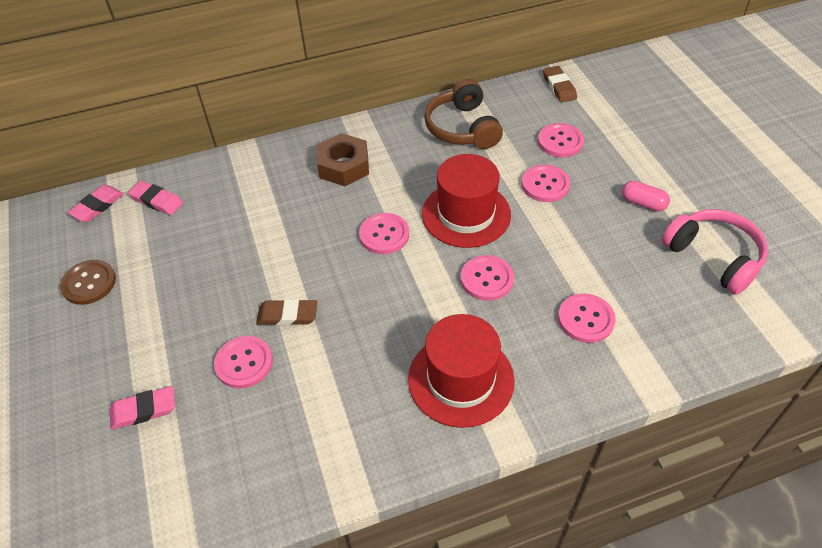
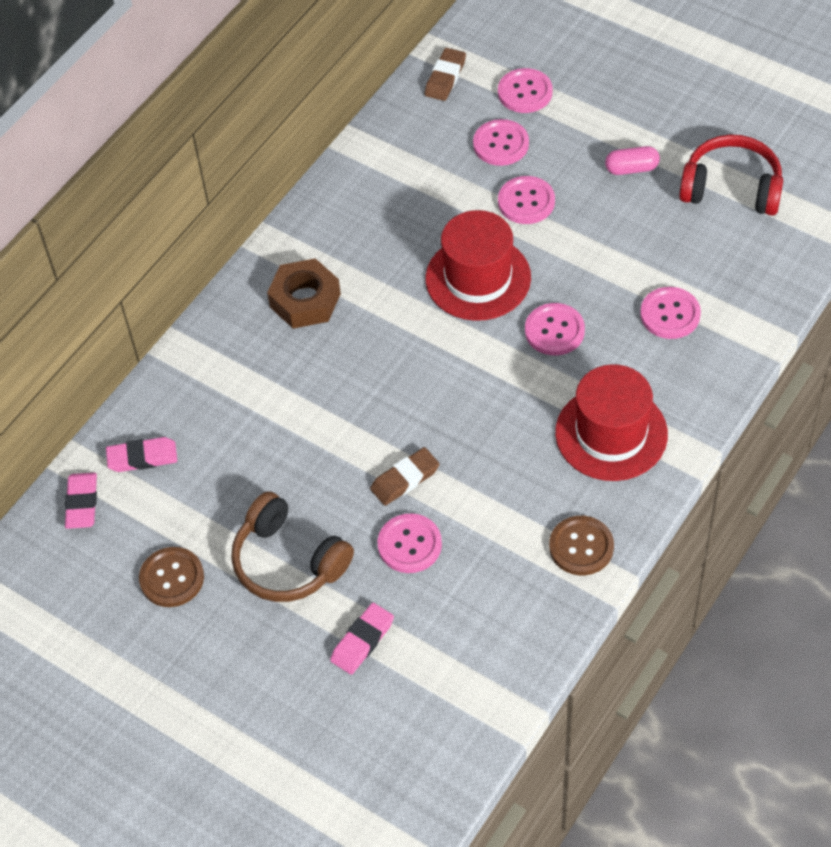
camera: 35 degrees left, 5 degrees up
(357, 452) = (581, 547): none -> brown button
(384, 235) = (419, 347): pink button -> pink button (525, 92)
(462, 128) = (388, 184): brown headphones -> brown headphones (288, 561)
(559, 87) = (445, 77): brown eraser -> brown eraser turned 75 degrees clockwise
(713, 257) = (731, 188): pink headphones -> red headphones

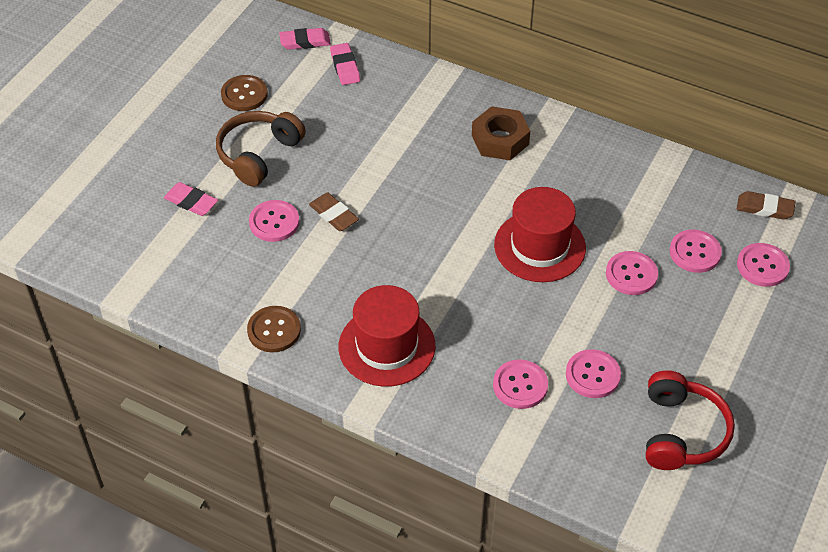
camera: 80 degrees right, 5 degrees down
(554, 331) = (490, 302): pink button -> pink button (592, 375)
(631, 168) = (688, 351): pink capsule -> none

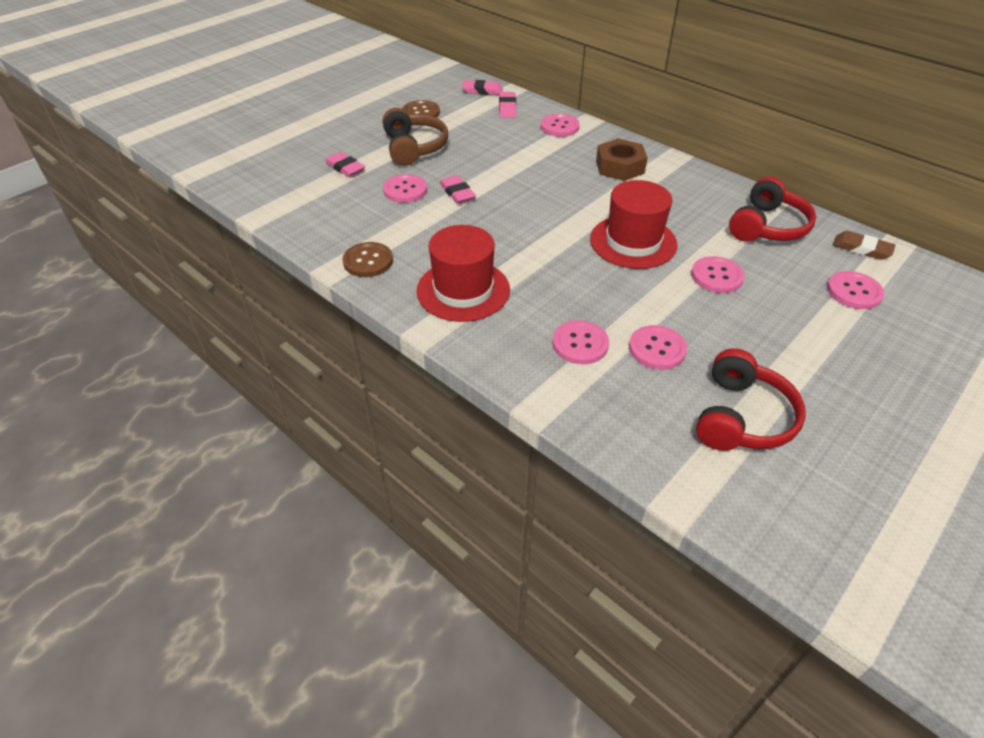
camera: 15 degrees right, 5 degrees down
(258, 154) = (414, 148): brown headphones -> brown headphones turned 120 degrees clockwise
(334, 214) = (457, 193): brown eraser -> pink eraser
(670, 197) = (767, 226): none -> red headphones
(695, 252) = (784, 270): pink button -> pink button (559, 127)

